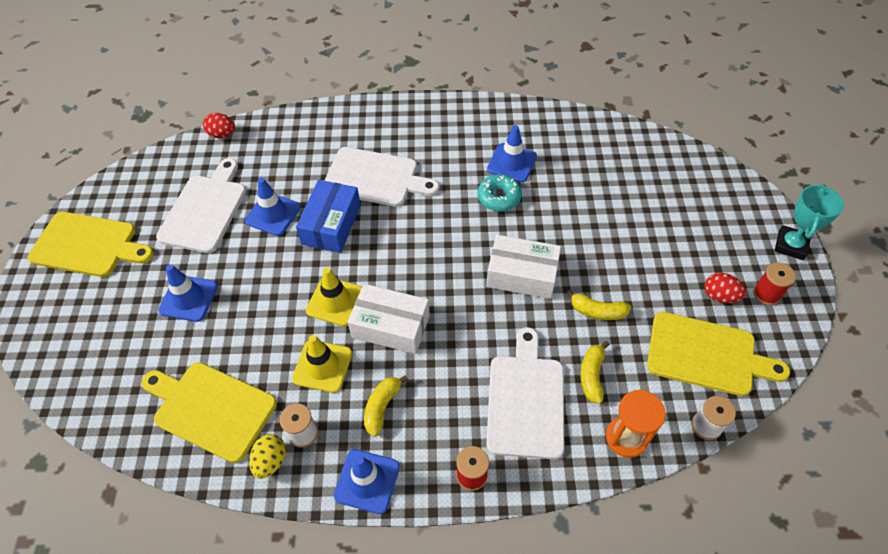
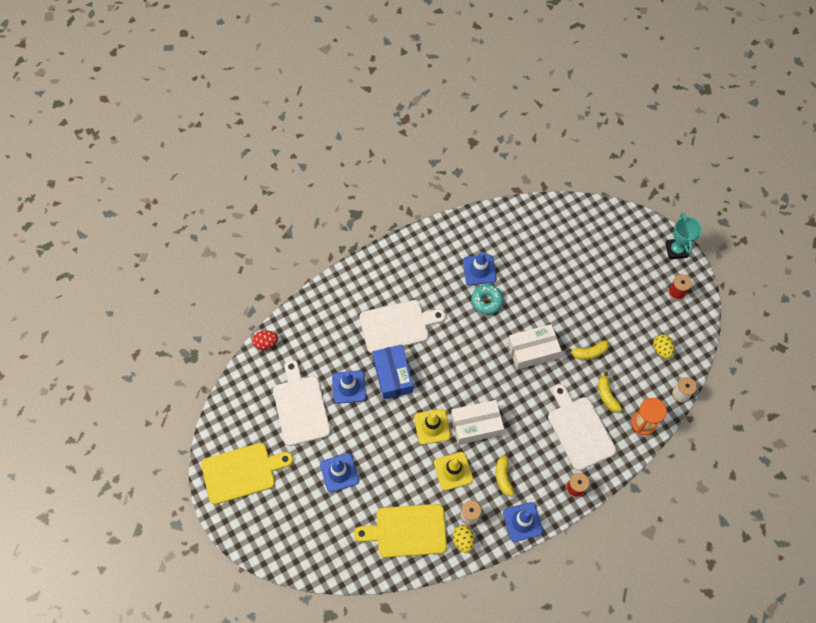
camera: 30 degrees left, 10 degrees up
(706, 354) = (661, 350): yellow cutting board -> yellow egg
(719, 296) = (652, 307): red egg -> none

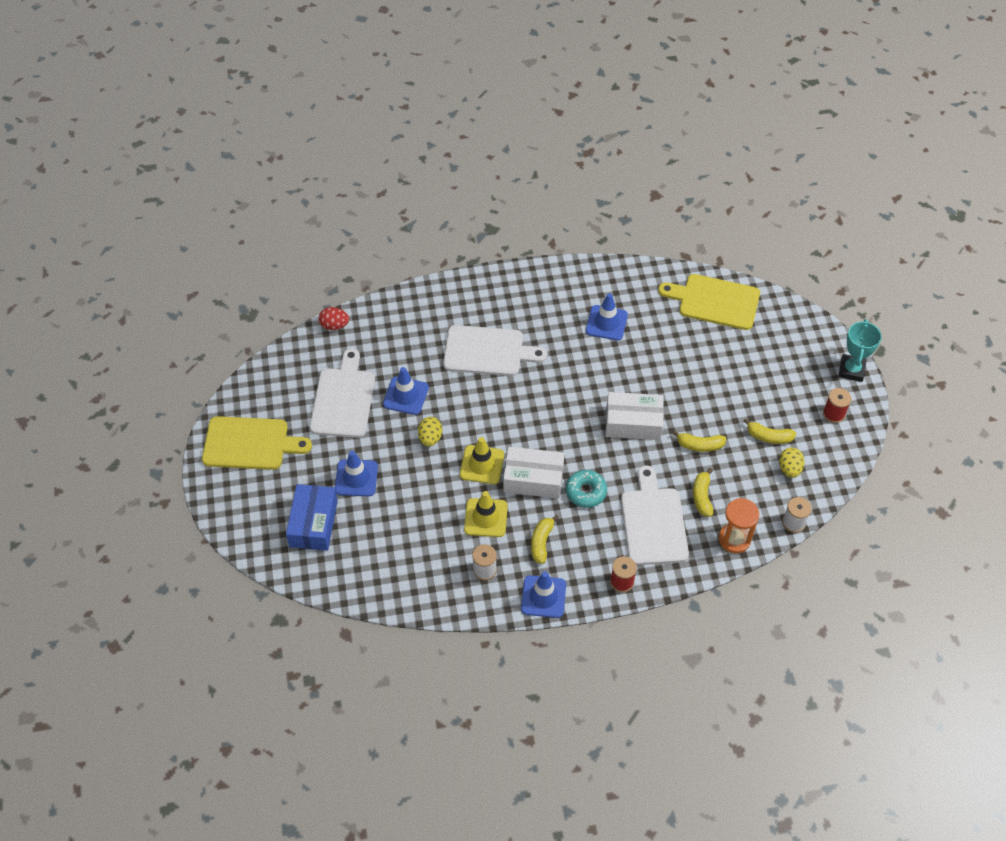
camera: 20 degrees right, 10 degrees down
(392, 375) = (460, 399): blue box -> blue box (313, 523)
(407, 531) = (405, 562): yellow cutting board -> yellow cutting board (715, 301)
(463, 540) = (465, 593): yellow egg -> yellow egg (430, 438)
(486, 301) = (601, 357): turquoise donut -> turquoise donut (586, 492)
(637, 328) = (769, 437): none -> yellow banana

